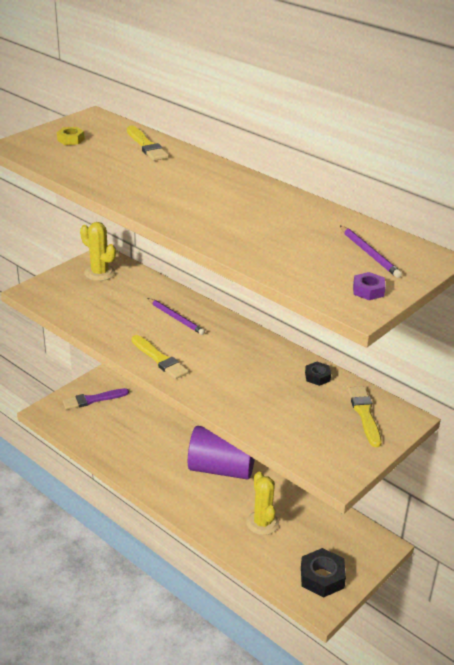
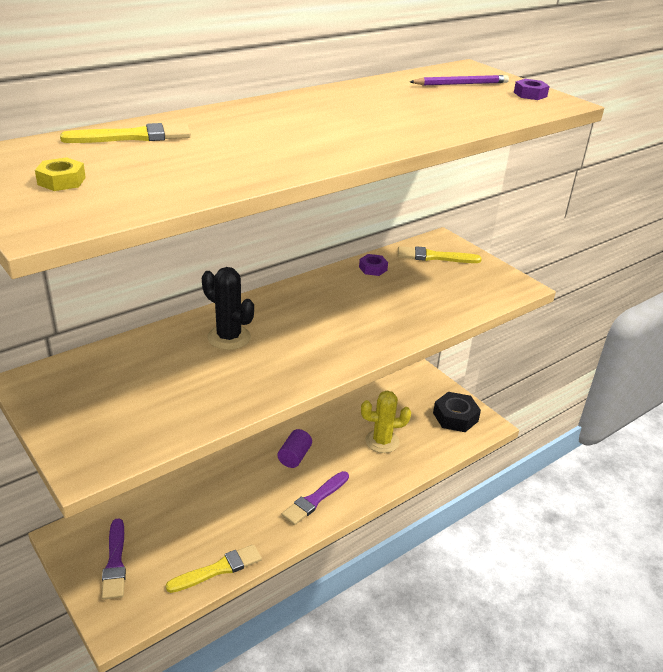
camera: 80 degrees left, 0 degrees up
(99, 273) = (76, 388): yellow cactus -> none
(160, 359) = (314, 361): yellow brush -> yellow brush (218, 569)
(175, 318) = (229, 337): purple pencil -> black cactus
(176, 487) = (315, 500): none -> purple brush
(221, 468) = (294, 457): purple cylinder -> purple cylinder, size x0.47
(317, 377) = (373, 268): black nut -> purple nut

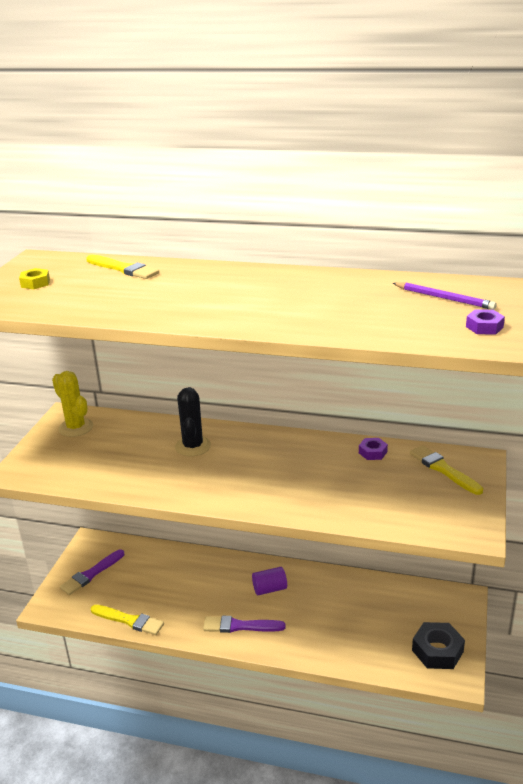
camera: 55 degrees right, 5 degrees down
(382, 441) = (346, 624): yellow cactus -> yellow cactus (76, 427)

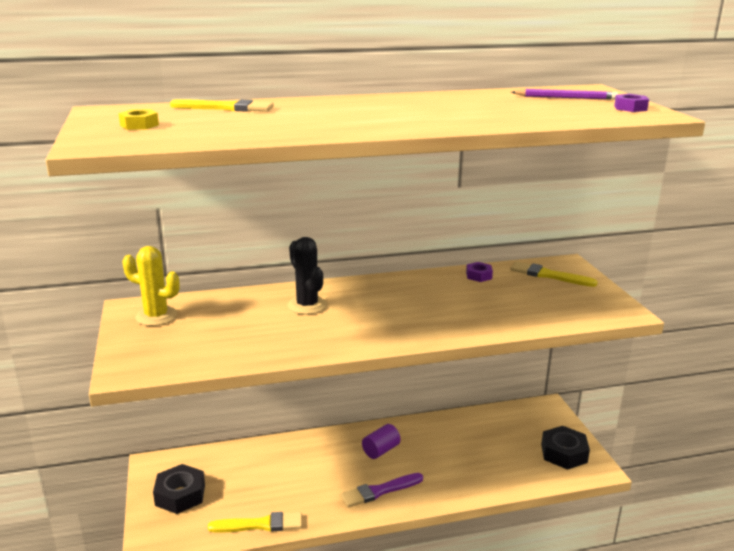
camera: 30 degrees left, 5 degrees down
(91, 574) = (180, 495): purple brush -> black nut

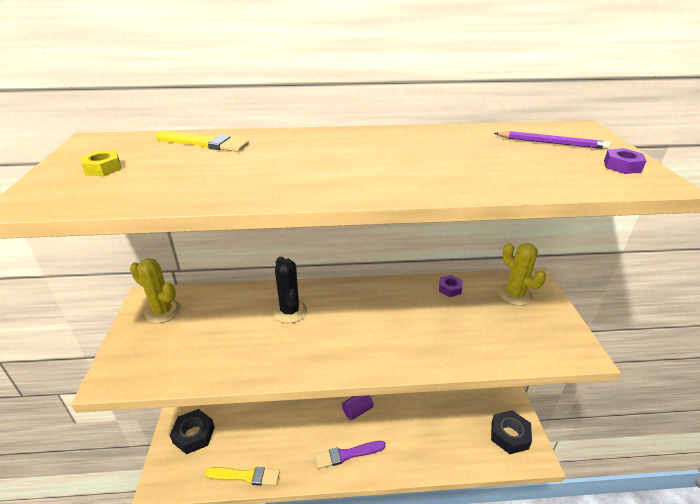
camera: 10 degrees right, 10 degrees up
(548, 275) = (514, 294): yellow brush -> yellow cactus

